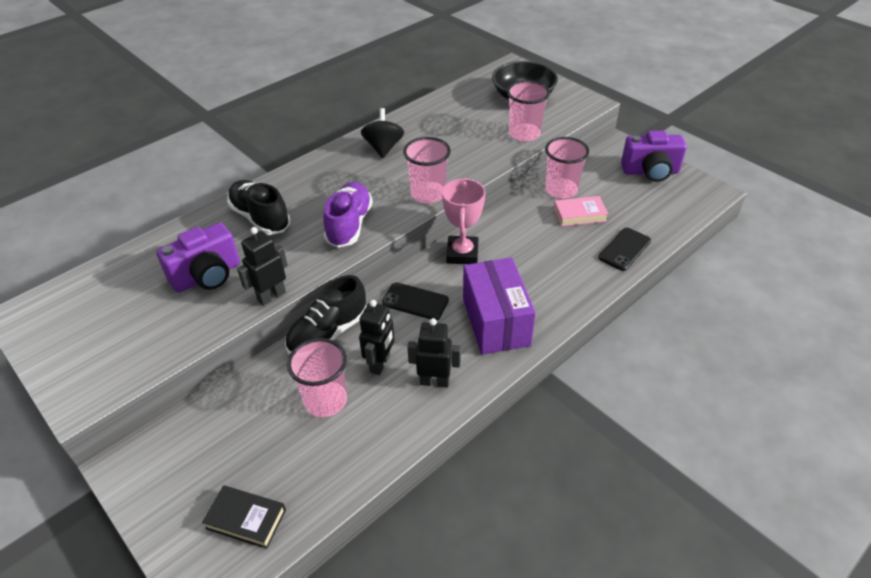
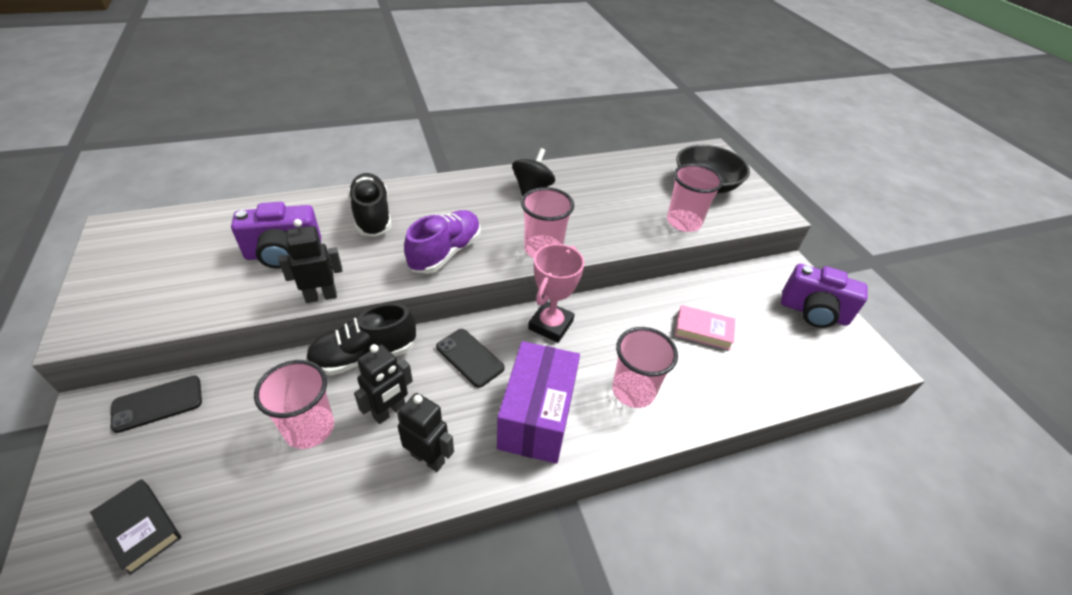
camera: 20 degrees right, 0 degrees up
(561, 190) = (698, 295): pink cup -> pink cup (633, 391)
(624, 249) = (733, 391): black phone -> black phone (158, 403)

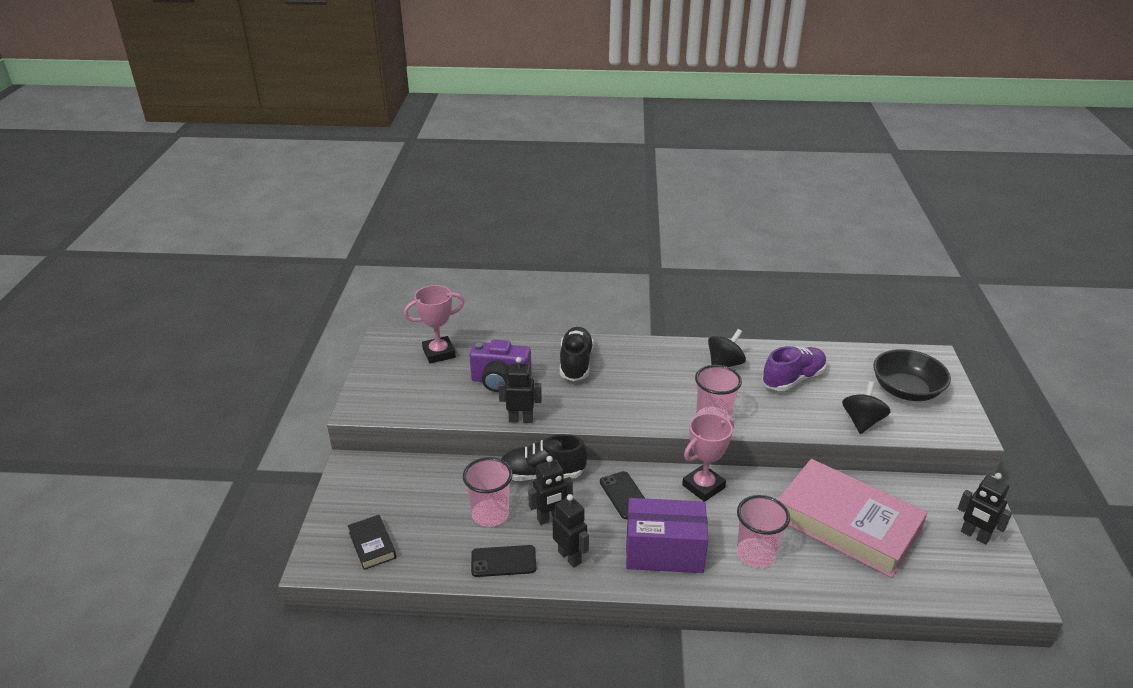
camera: 25 degrees right, 10 degrees down
(158, 403) = (392, 472): black phone -> black phone (503, 561)
(194, 233) = (439, 353): none -> pink trophy
(445, 253) = (627, 405): purple shoe -> purple shoe (793, 379)
(536, 417) = (664, 551): purple box -> purple box turned 60 degrees clockwise
(683, 222) = (862, 422): pink cup -> black spinning top
(703, 330) = (847, 524): pink book -> pink book, size x2.37
(813, 312) = (974, 535): purple camera -> black robot

